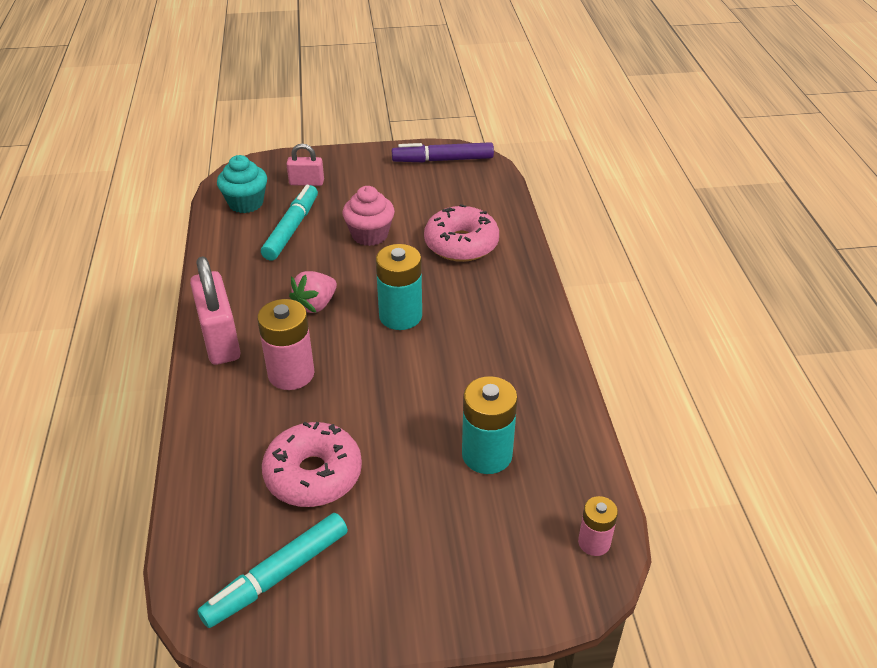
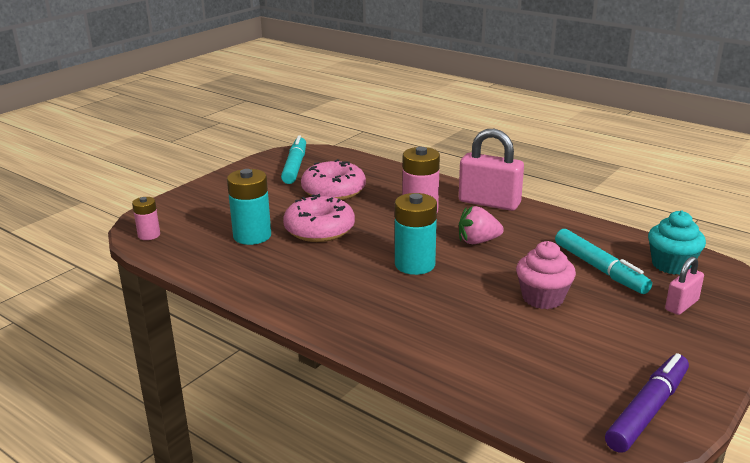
camera: 135 degrees right, 15 degrees down
(316, 305) = (478, 241): pink strawberry -> pink strawberry turned 90 degrees counterclockwise
(461, 244) = (464, 334): pink donut -> pink donut (319, 229)

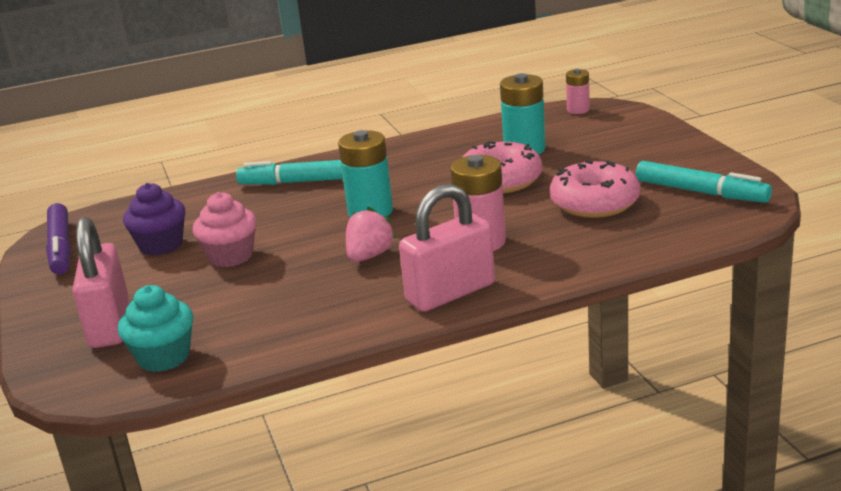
camera: 125 degrees right, 0 degrees up
(569, 344) = (161, 245): none -> purple cupcake
(600, 269) = (224, 307): turquoise marker -> turquoise marker (300, 182)
(681, 305) = (110, 325): pink padlock -> pink padlock, size x1.81

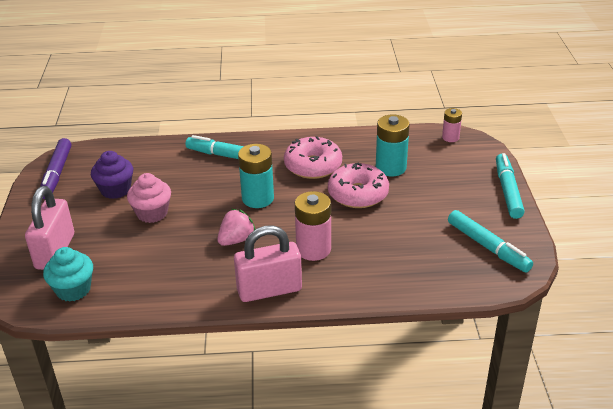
camera: 15 degrees right, 10 degrees up
(594, 203) = (408, 235): pink donut -> pink donut (313, 166)
(684, 140) = (507, 191): none -> turquoise marker

